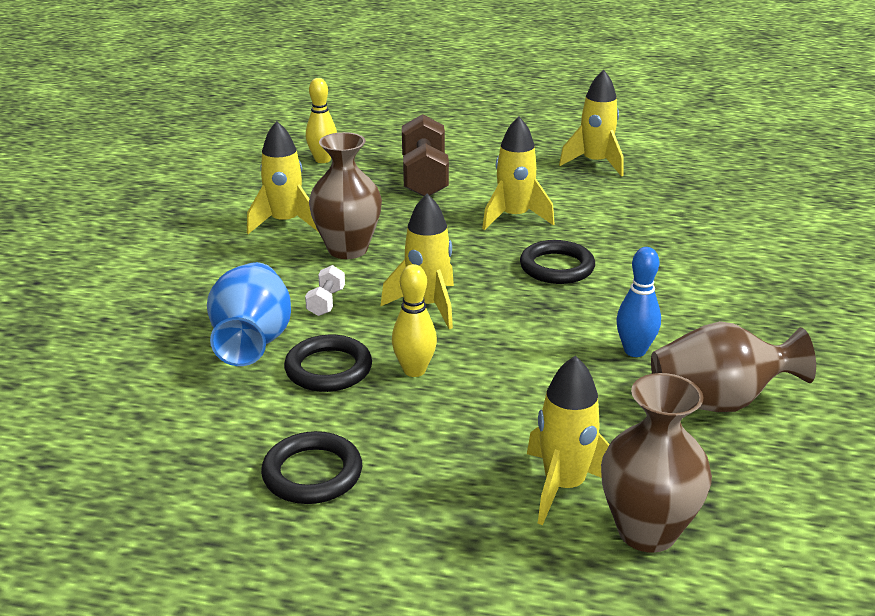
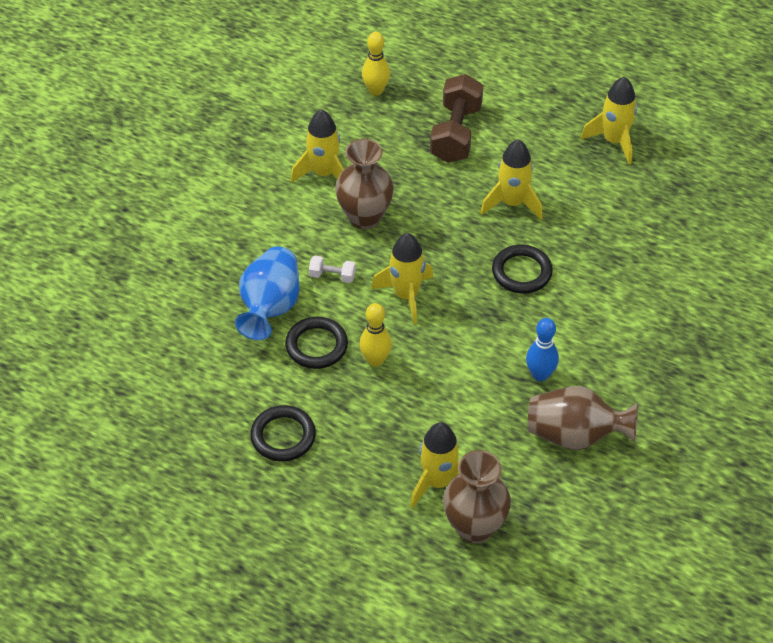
camera: 15 degrees right, 20 degrees up
(326, 302) = (332, 276): white dumbbell -> white dumbbell turned 75 degrees clockwise

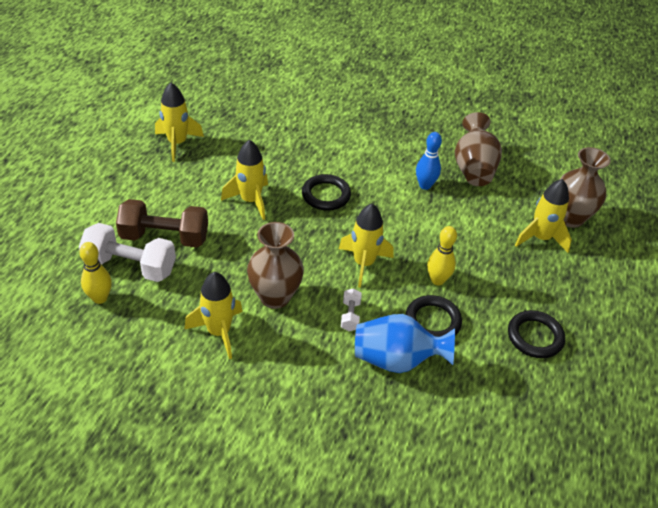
camera: 100 degrees left, 5 degrees down
(416, 109) = (130, 266): none -> white dumbbell

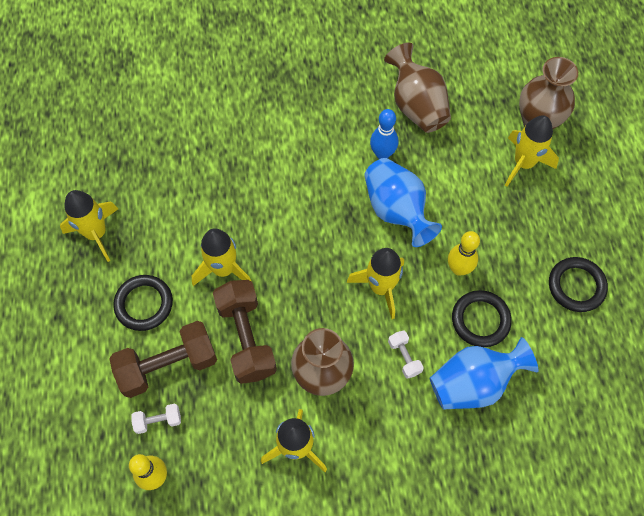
camera: 25 degrees left, 20 degrees up
(130, 266) = (158, 421): white dumbbell -> white dumbbell, size x0.46
(235, 247) = (246, 338): none -> brown dumbbell
(326, 195) = (294, 220): black ring -> black ring (144, 304)
(412, 223) = (396, 210): none -> blue vase

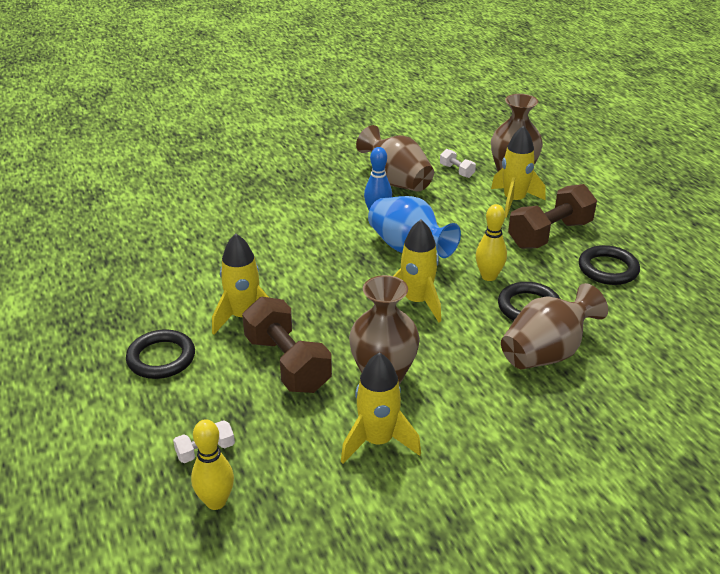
camera: 15 degrees left, 30 degrees down
(96, 233) = (92, 314): yellow rocket -> none
(168, 365) = (203, 402): brown dumbbell -> brown dumbbell (550, 234)
(404, 357) = (465, 347): white dumbbell -> white dumbbell (456, 171)
(473, 383) = (546, 353): blue vase -> brown vase

